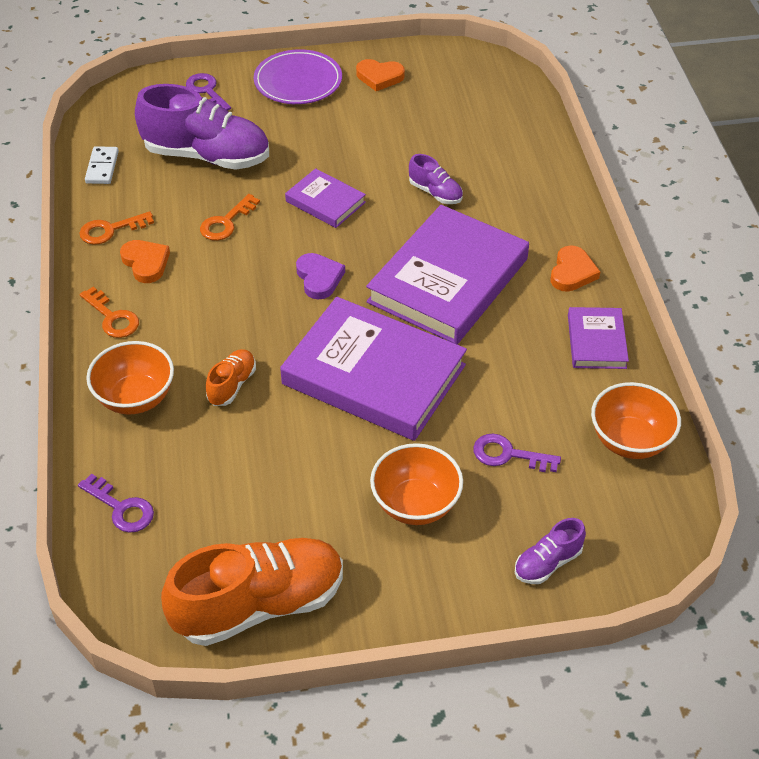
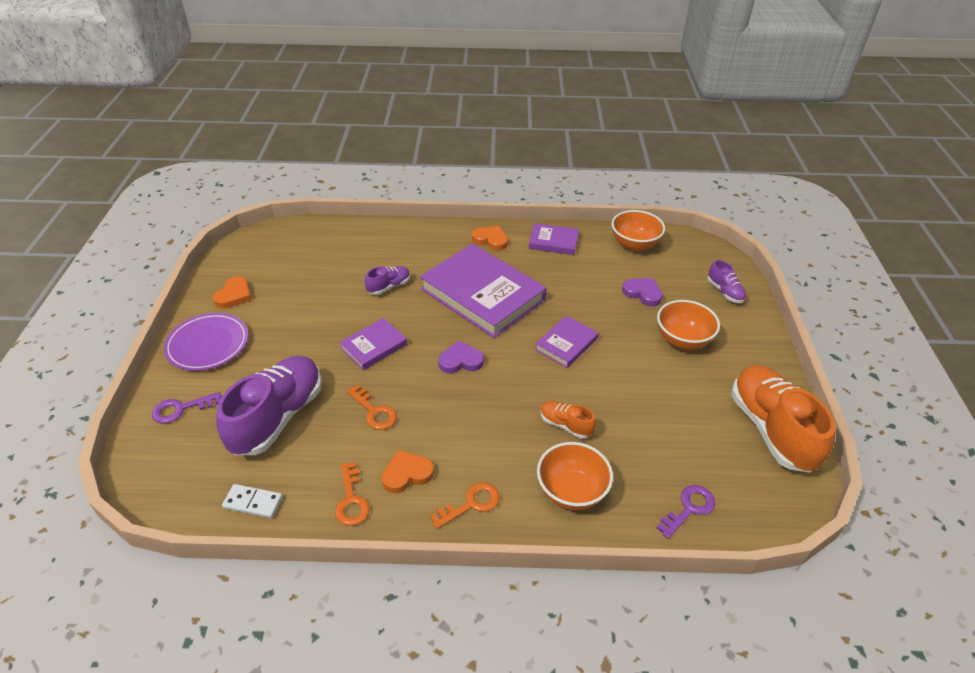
camera: 80 degrees left, 5 degrees down
(374, 374) = (566, 344): purple book -> purple book, size x0.49
(508, 455) = (643, 293): purple key -> purple heart

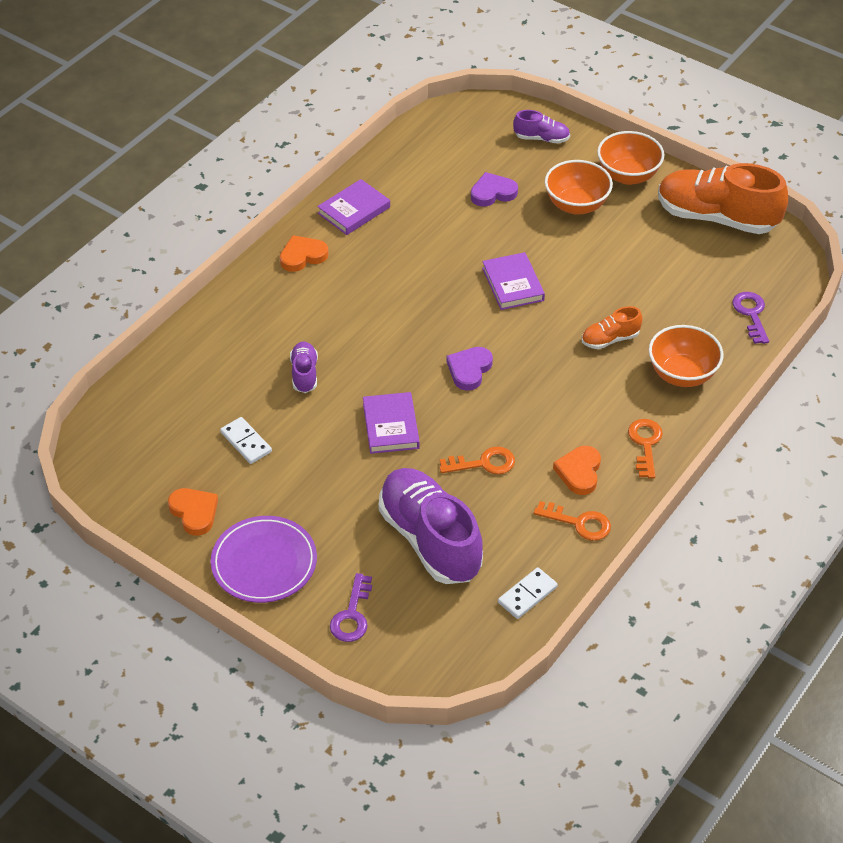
camera: 55 degrees left, 5 degrees up
(309, 289) = (246, 442): none -> white domino
(482, 294) = (387, 307): purple book -> none
(634, 245) = (417, 155): orange bowl -> orange bowl (628, 175)

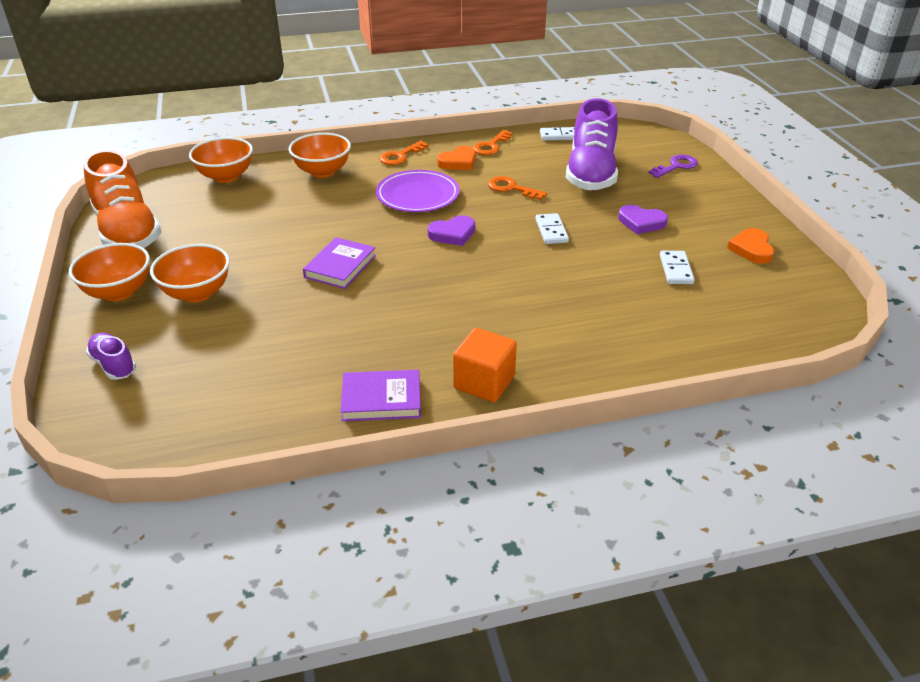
camera: 140 degrees left, 10 degrees down
(264, 562) = (716, 206): purple plate -> purple plate (417, 195)
(302, 256) = (484, 382): orange heart -> orange cube
(304, 374) = (584, 289): purple shoe -> none
(390, 426) = (551, 231): purple book -> white domino
(492, 193) = (239, 341): purple heart -> purple heart (641, 222)
(579, 523) = (491, 146): orange key -> orange key turned 120 degrees counterclockwise
(610, 339) = (332, 205): orange shoe -> none
(751, 314) = (226, 177): purple key -> orange bowl

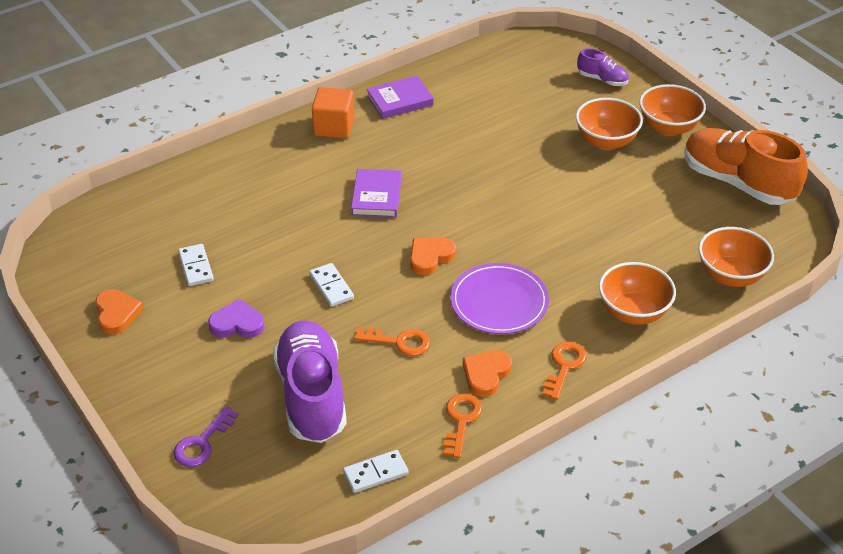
camera: 160 degrees right, 5 degrees up
(340, 266) = (510, 194): purple book -> purple book (376, 196)
(453, 234) = (430, 257): purple heart -> orange heart

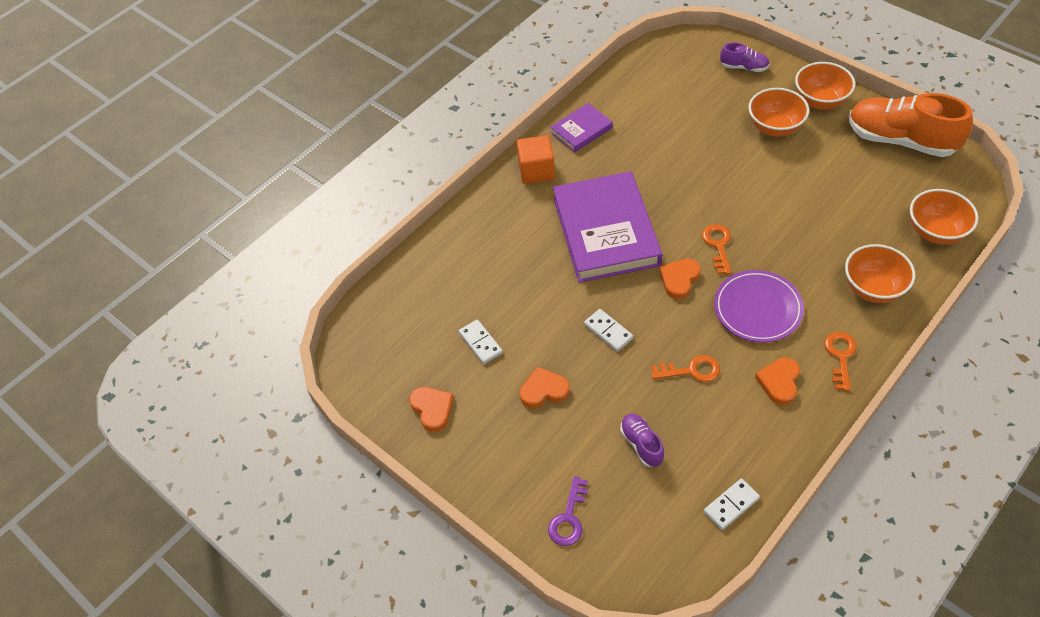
camera: 10 degrees left, 10 degrees up
(237, 324) = (543, 390): purple heart -> orange heart
(311, 396) = (641, 444): purple shoe -> purple shoe, size x0.47
(376, 196) = (605, 231): purple book -> purple book, size x2.05
(461, 421) = (779, 433): orange key -> orange key (718, 245)

